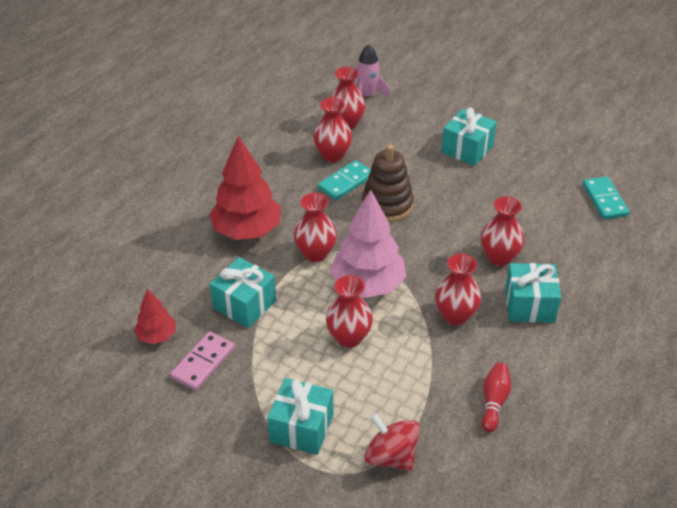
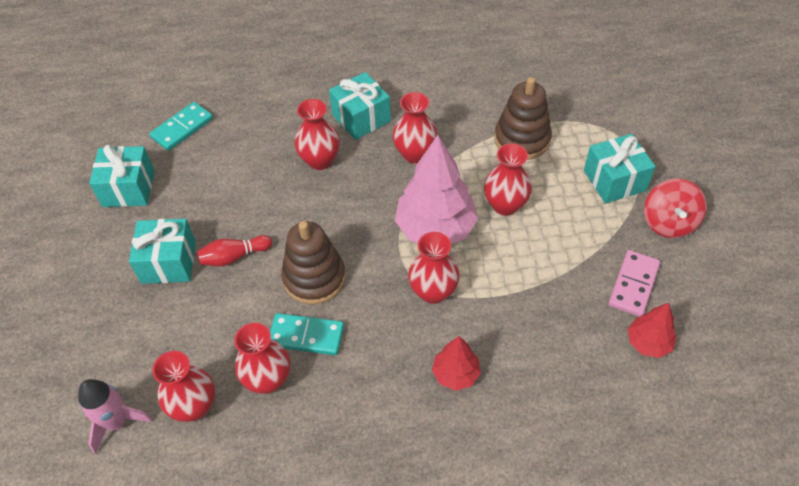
camera: 125 degrees left, 10 degrees up
(203, 362) = (633, 285): pink domino -> pink domino turned 60 degrees counterclockwise
(244, 304) = (546, 302): turquoise gift -> turquoise gift (128, 188)
(247, 231) = (456, 374): red tree -> red tree, size x0.52
(391, 456) = (579, 121): red spinning top -> red spinning top (668, 222)
(408, 396) = (522, 139): none -> brown stacking toy
(494, 402) = (477, 94): red bowling pin -> red bowling pin (234, 257)

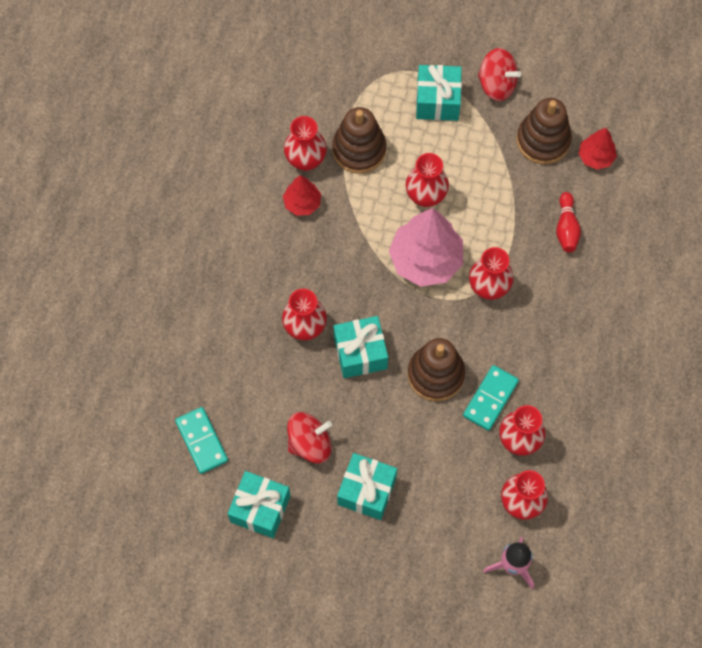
camera: 70 degrees left, 15 degrees up
(204, 202) = (310, 443): none -> red spinning top
(234, 257) = (385, 434): red bowling pin -> red bowling pin (566, 228)
(361, 118) = (267, 273): turquoise gift -> turquoise gift (360, 353)
(415, 154) = (335, 244): red vase -> red vase (306, 160)
(456, 374) = (568, 301): red tree -> red tree (302, 203)
(633, 285) = (543, 140): pink domino -> brown stacking toy

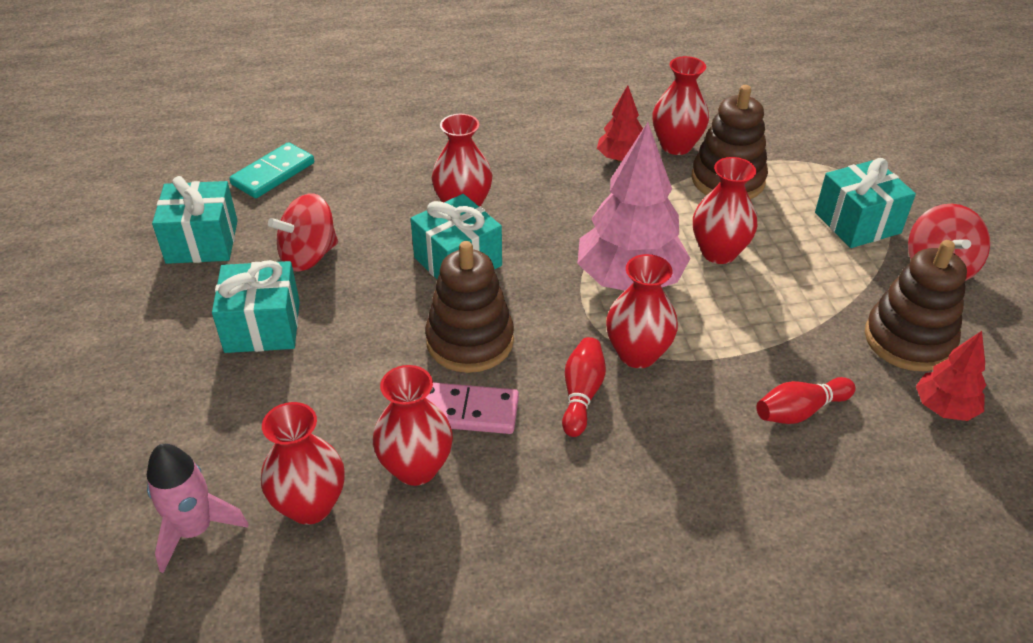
camera: 65 degrees right, 25 degrees down
(310, 443) = (309, 256): red spinning top -> red spinning top turned 105 degrees clockwise
(490, 399) = (466, 411): turquoise domino -> pink domino
(505, 332) = (581, 394): none -> red bowling pin

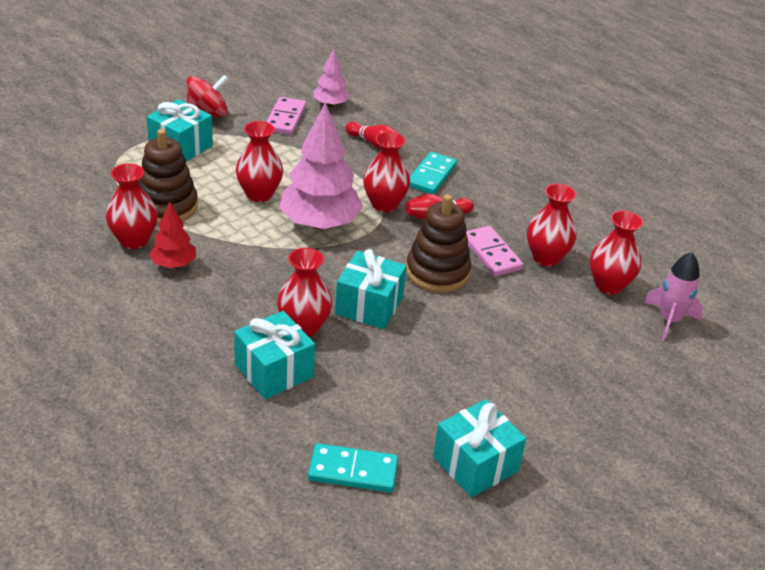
camera: 125 degrees left, 5 degrees down
(262, 326) = (519, 374): turquoise gift -> turquoise gift (274, 371)
(309, 256) = (432, 388): red spinning top -> none
(683, 438) = (431, 175): none -> turquoise domino
(908, 340) = (285, 118): brown stacking toy -> pink domino
(944, 408) = (330, 104): red tree -> pink tree

